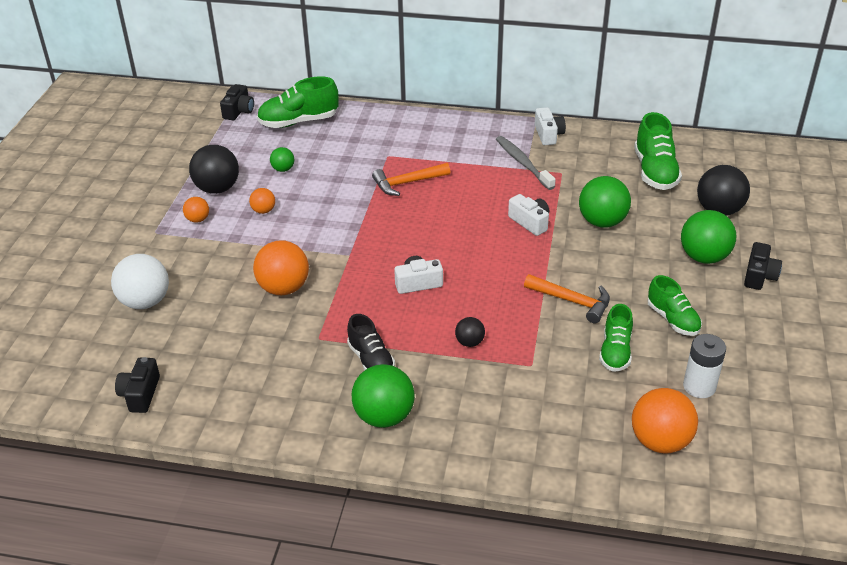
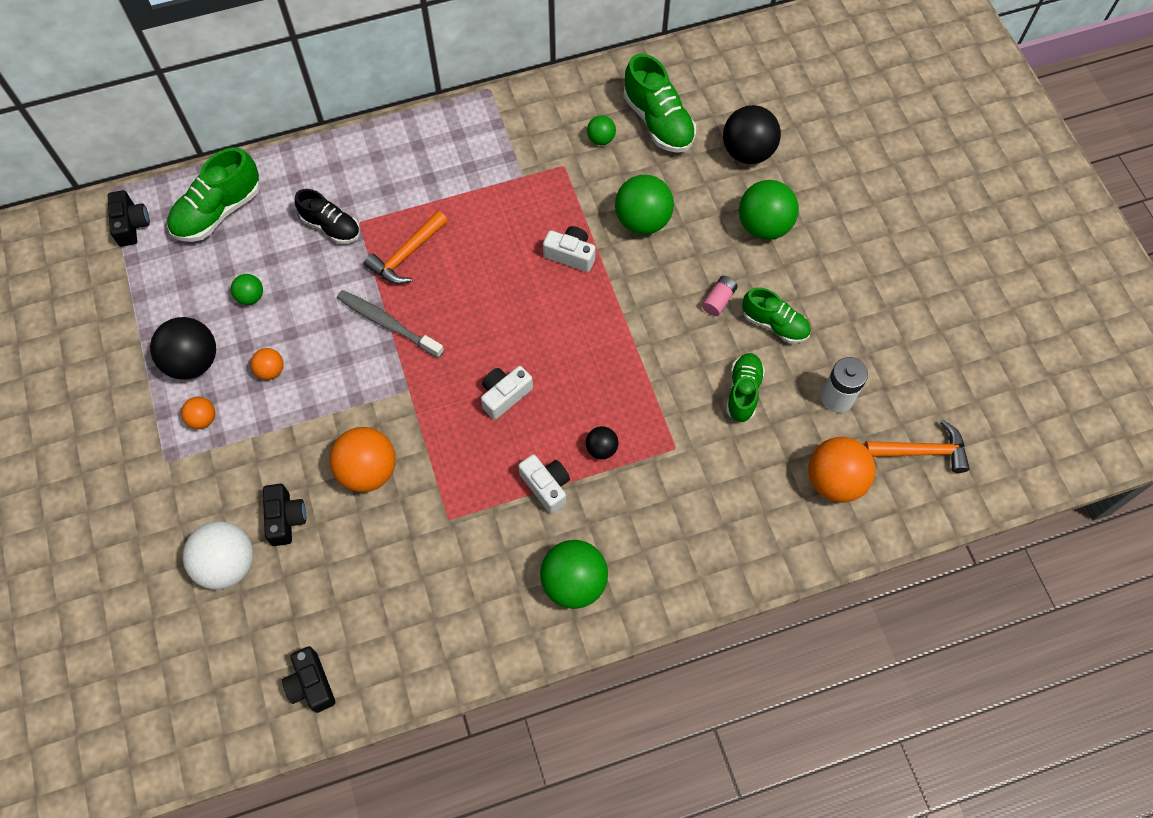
camera: 30 degrees left, 25 degrees up
(371, 360) = (518, 520): black shoe -> black shoe (331, 227)
(523, 163) = (515, 168): grey toothbrush -> grey toothbrush (388, 324)
(548, 134) = (518, 111): white camera -> white camera (546, 486)
(572, 301) = (670, 346): orange hammer -> orange hammer (921, 451)
(601, 167) = (601, 139): none -> green ball
(615, 352) = (743, 392): green shoe -> green shoe turned 150 degrees counterclockwise
(633, 288) = (718, 300): none -> pink battery
(759, 276) = (825, 228): black camera -> black camera (285, 518)

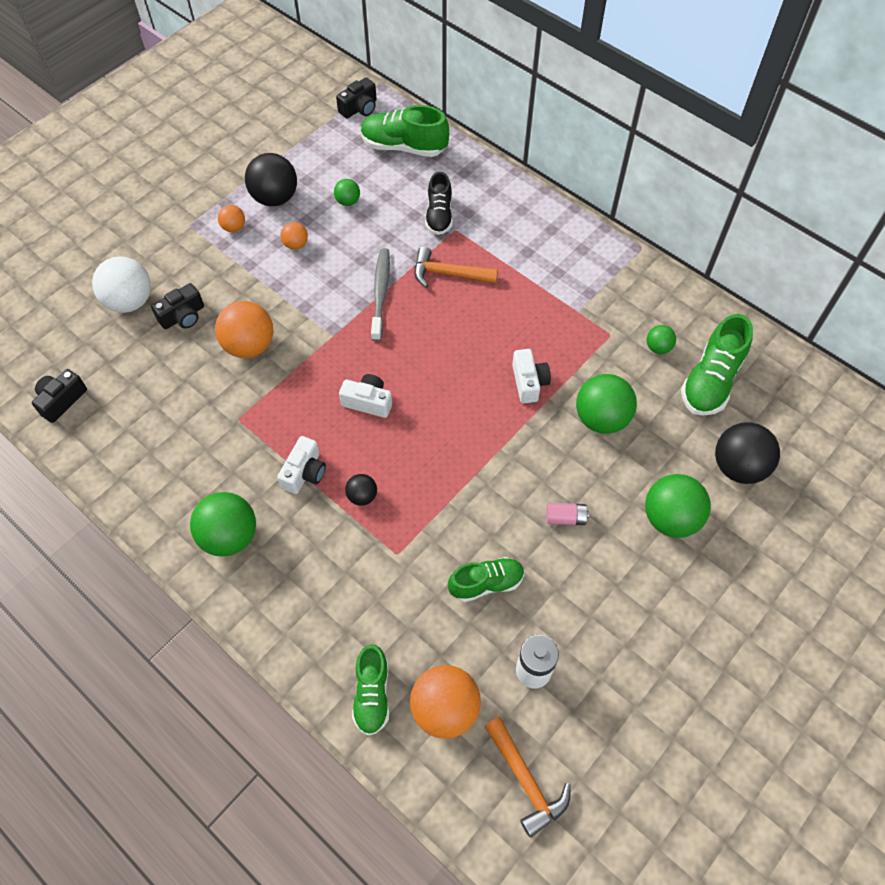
camera: 60 degrees right, 5 degrees down
(774, 324) = (573, 577): green shoe -> green shoe (372, 694)

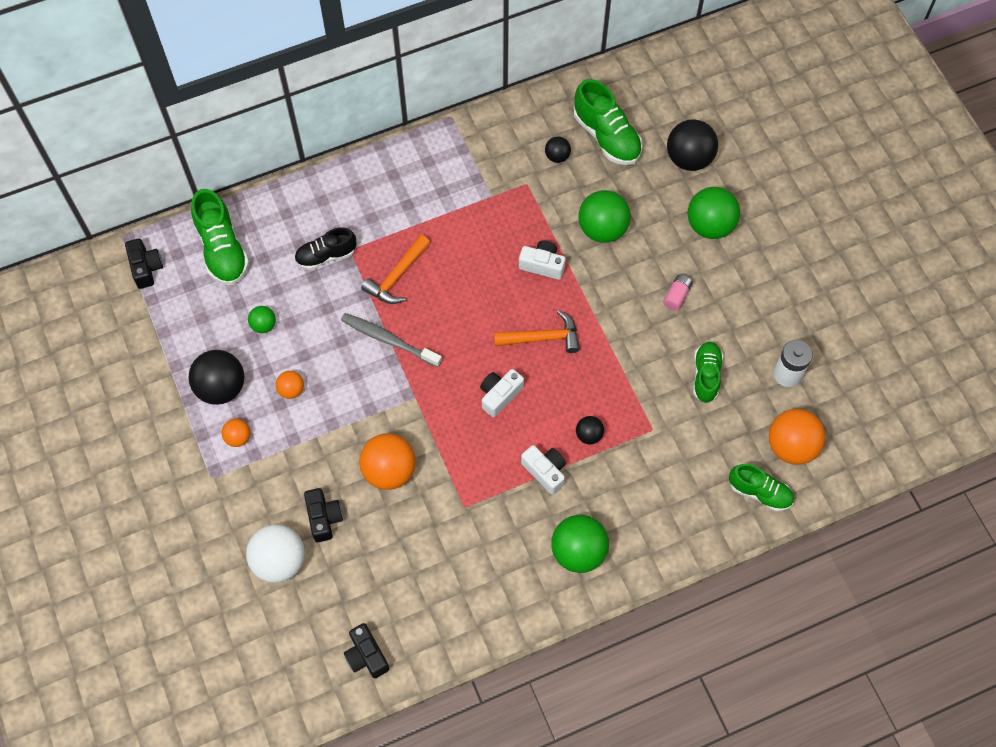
camera: 65 degrees left, 5 degrees up
(404, 147) = (222, 250): green shoe -> green shoe turned 60 degrees counterclockwise
(439, 216) = (326, 256): black shoe -> black shoe turned 135 degrees clockwise
(525, 780) = (863, 415): orange hammer -> orange hammer (542, 338)
(658, 347) = (557, 156): green ball -> black ball

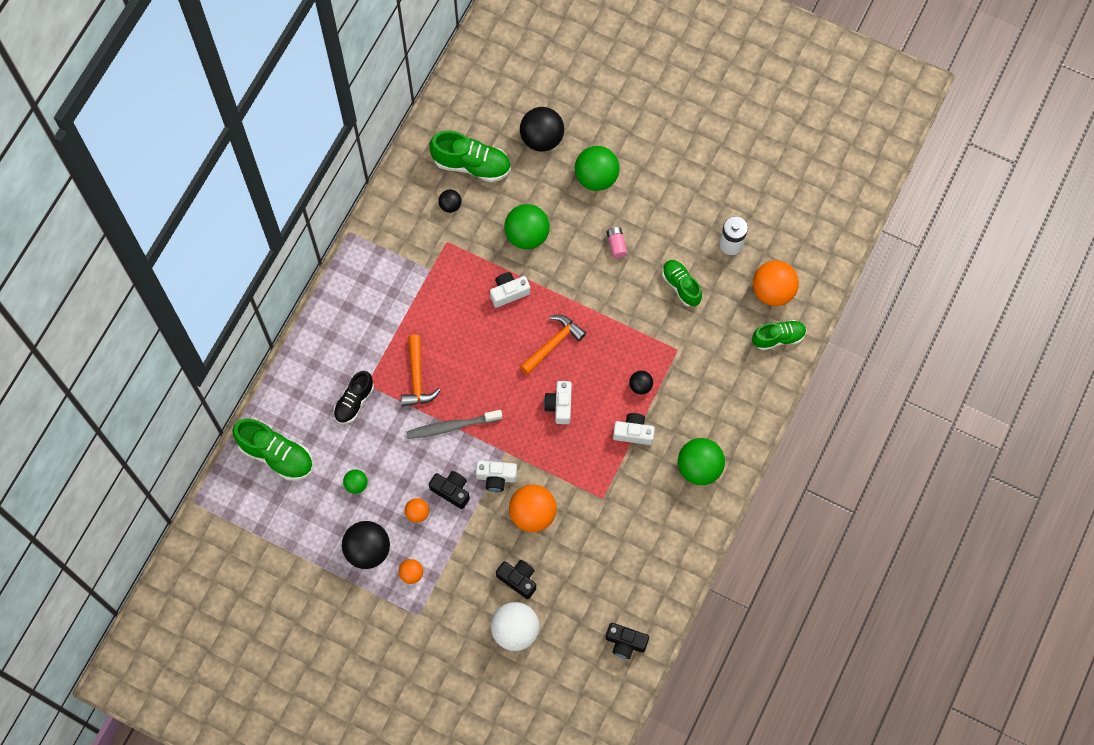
camera: 40 degrees left, 5 degrees up
(146, 268) = (233, 511): black camera -> black camera (451, 491)
(387, 413) = (496, 477): none -> white camera

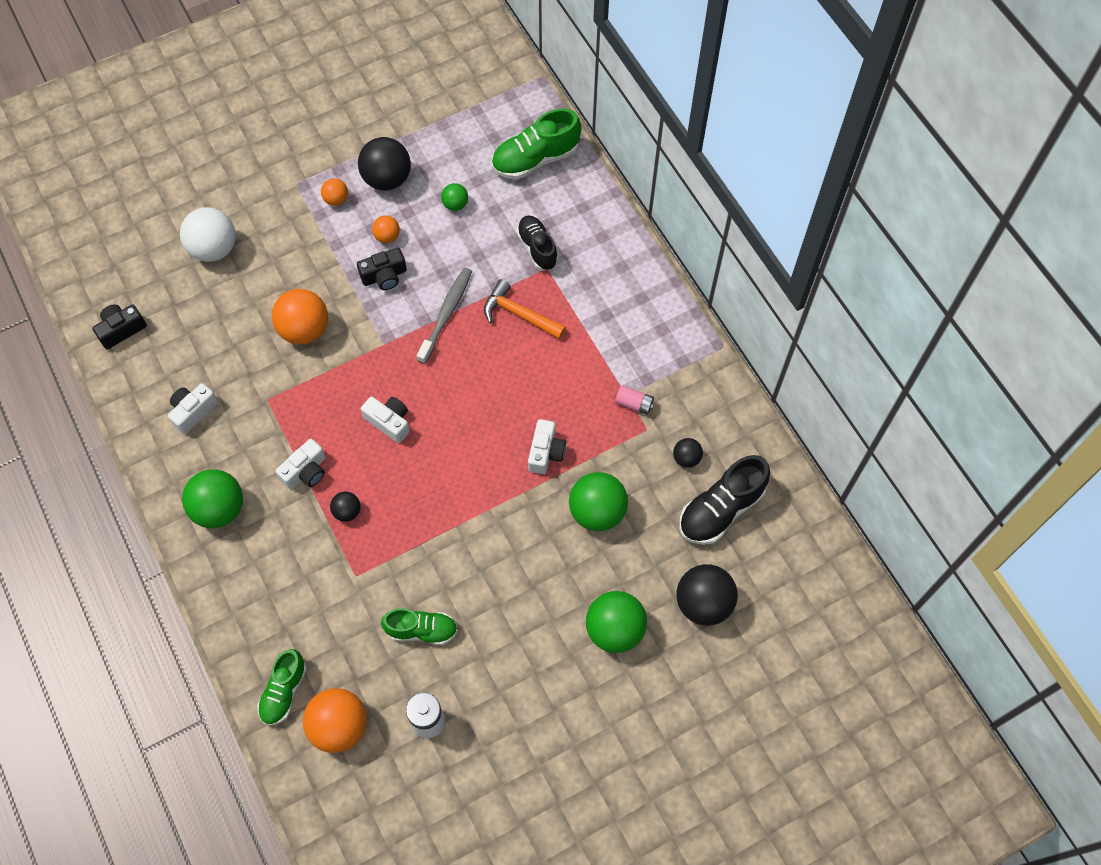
camera: 125 degrees right, 5 degrees down
(471, 164) = (721, 509): green shoe -> black shoe
(496, 477) = (365, 321): white camera -> white camera (193, 411)
(518, 579) = (256, 279): black camera -> none
(553, 344) = (458, 458): orange hammer -> none
(616, 245) = (519, 595): pink battery -> pink battery (634, 404)

